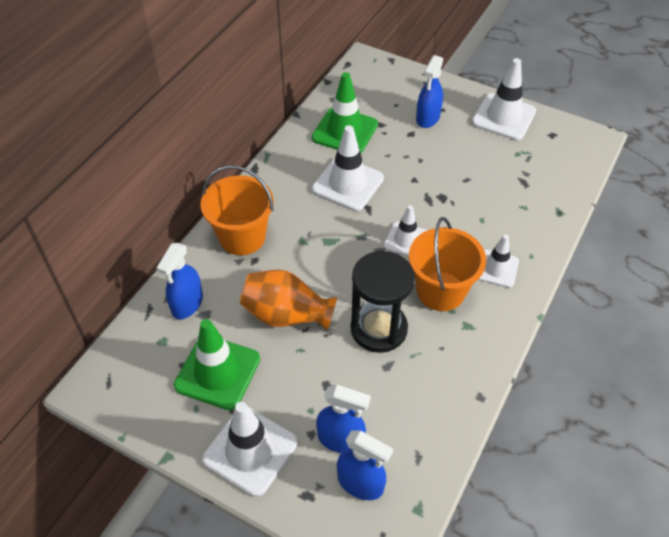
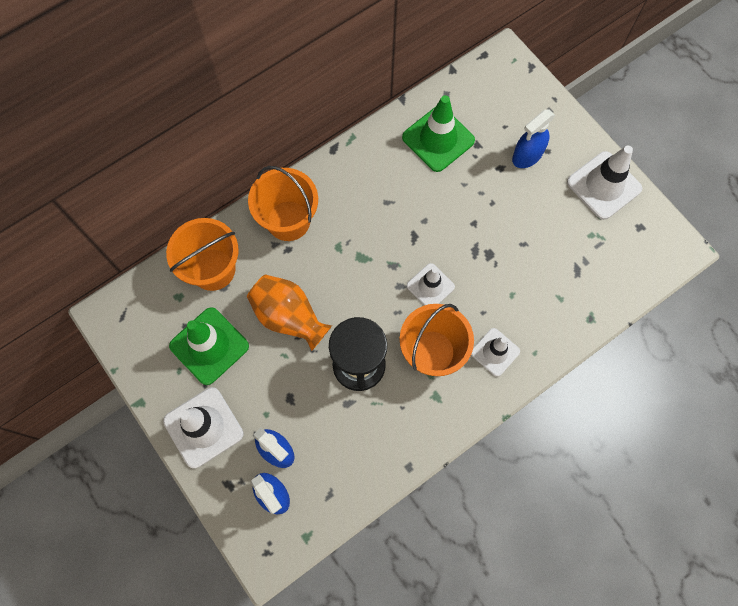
camera: 25 degrees right, 20 degrees up
(187, 304) = (213, 269): blue spray bottle -> orange bucket
(347, 184) = (409, 202): white traffic cone -> none

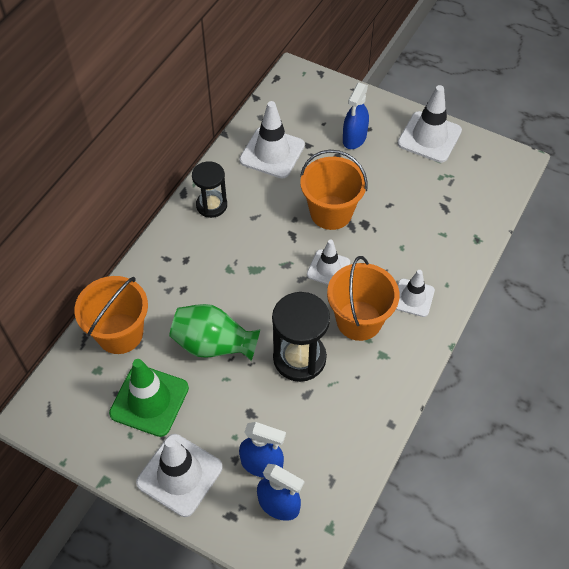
camera: 25 degrees left, 15 degrees down
(288, 220) = (171, 265): orange bucket -> orange bucket (331, 212)
(289, 317) = (213, 344): orange vase -> green vase
(353, 173) = (211, 205): none -> black hourglass
(438, 139) = (272, 153): green traffic cone -> white traffic cone

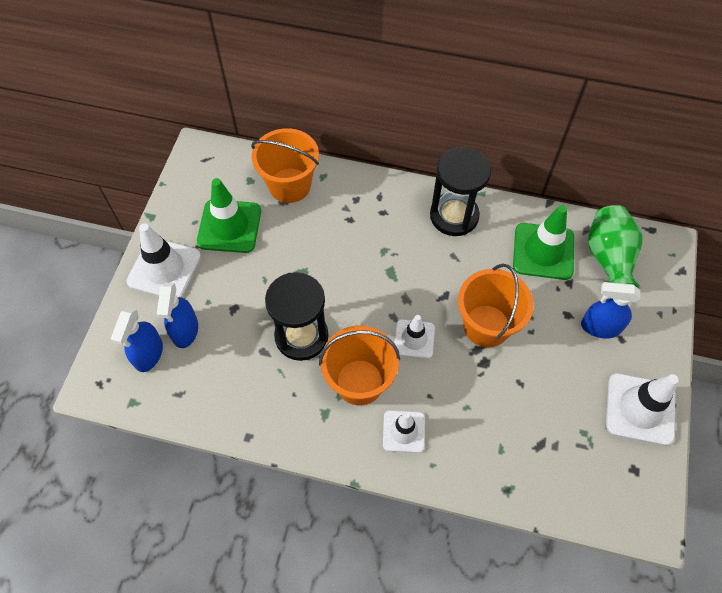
camera: 75 degrees right, 5 degrees up
(211, 205) = (454, 216): black hourglass -> black hourglass, size x1.52
(213, 344) = (297, 260): green vase -> green vase (608, 258)
(272, 153) = (543, 251): white traffic cone -> green traffic cone

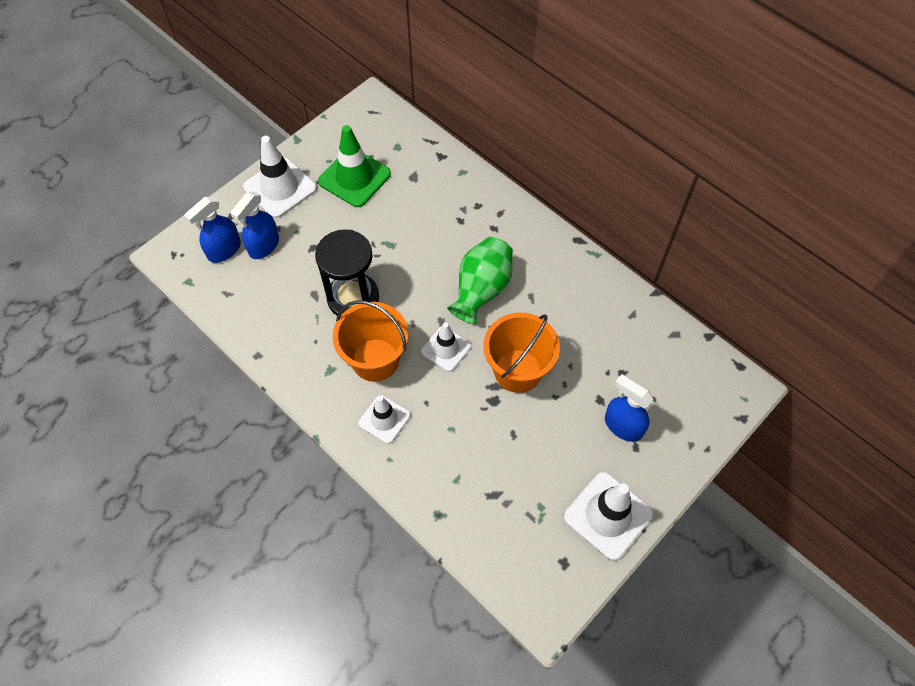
camera: 30 degrees right, 0 degrees up
(289, 185) = (428, 166): orange bucket -> none
(454, 216) = (556, 262): black hourglass -> none
(543, 251) = (617, 333): green traffic cone -> none
(608, 258) = (676, 370): green vase -> green vase (481, 289)

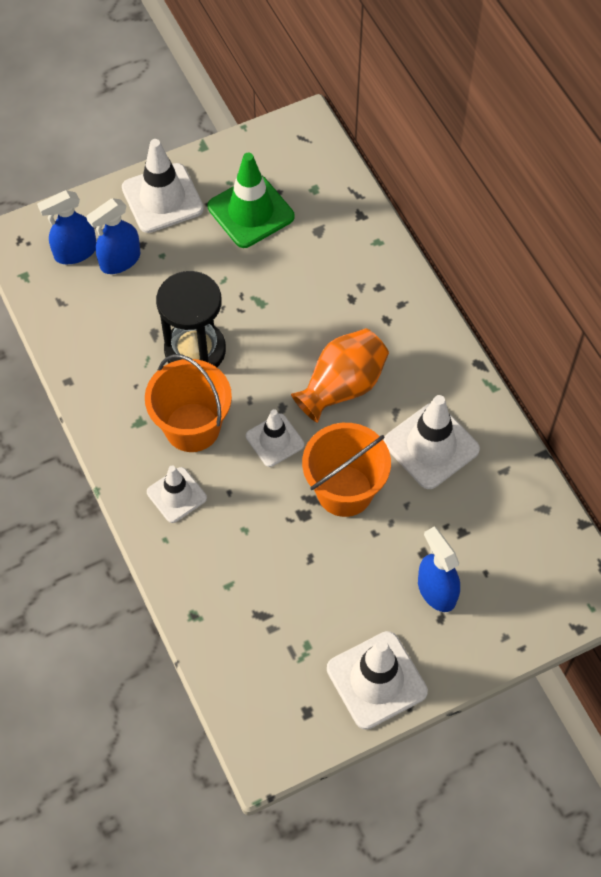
camera: 20 degrees right, 0 degrees up
(481, 289) = (342, 386): green vase -> orange vase
(569, 313) = (431, 446): none -> white traffic cone

